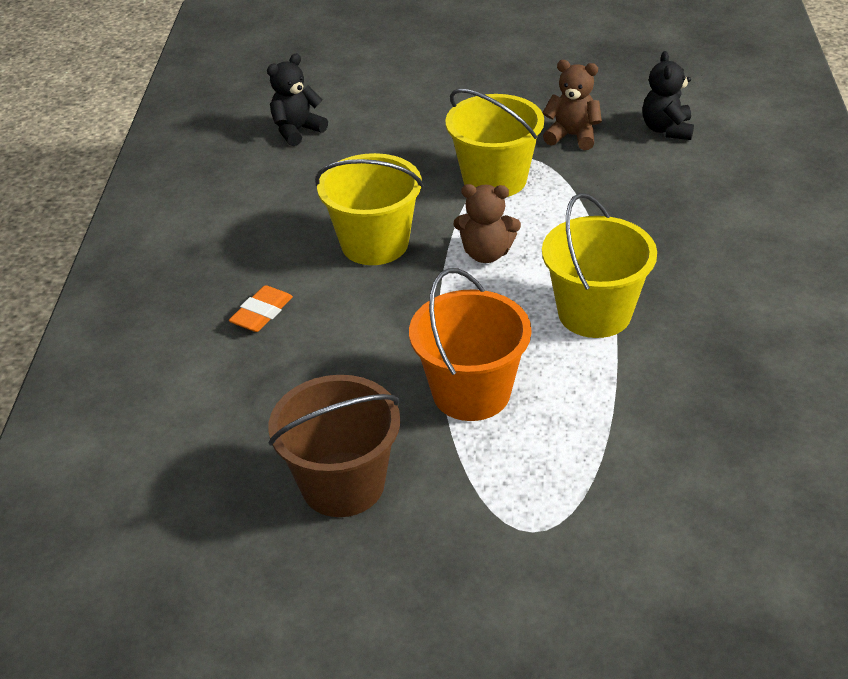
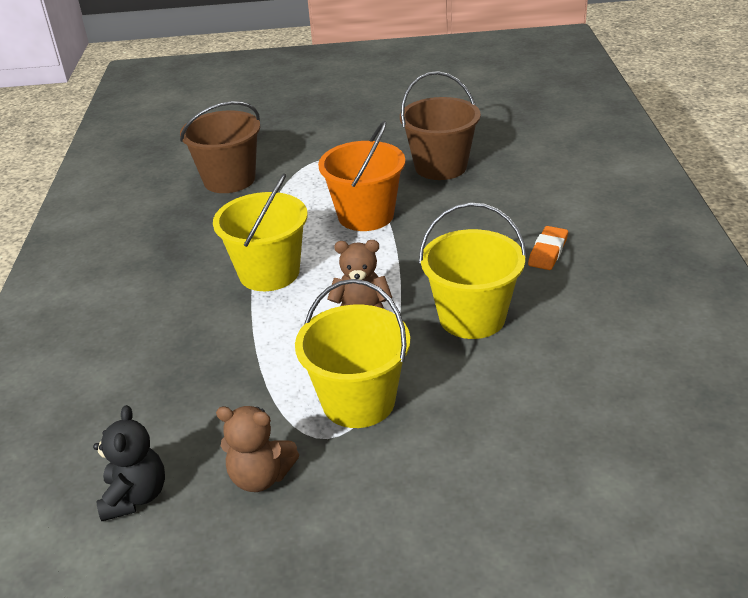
camera: 175 degrees right, 5 degrees down
(297, 131) = (632, 465): black teddy bear -> none
(691, 495) = (229, 180): none -> brown bucket

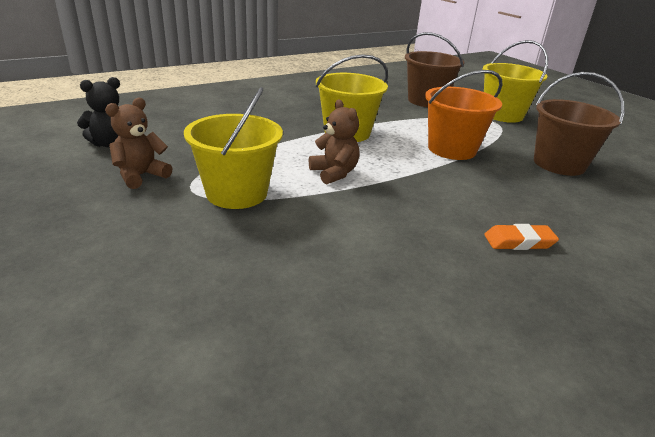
camera: 55 degrees right, 5 degrees down
(260, 477) = (141, 176): brown teddy bear -> brown teddy bear turned 60 degrees clockwise
(472, 317) = (379, 220): yellow bucket -> yellow bucket (502, 115)

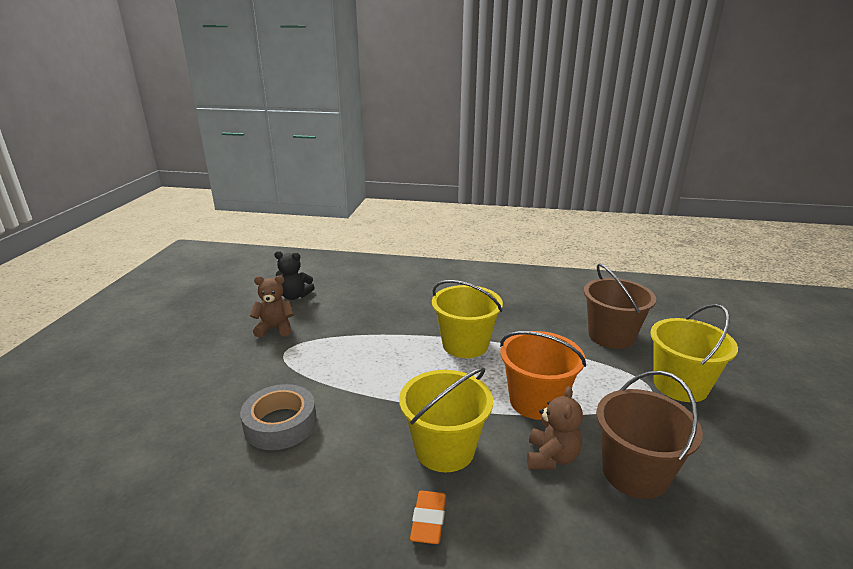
camera: 45 degrees right, 5 degrees down
(237, 193) = (304, 366): yellow bucket -> yellow bucket (444, 449)
(299, 242) = (280, 424): none -> grey tape
(334, 173) = (391, 379): brown teddy bear -> brown teddy bear (551, 457)
(519, 241) = (428, 520): orange eraser -> orange eraser turned 60 degrees clockwise

